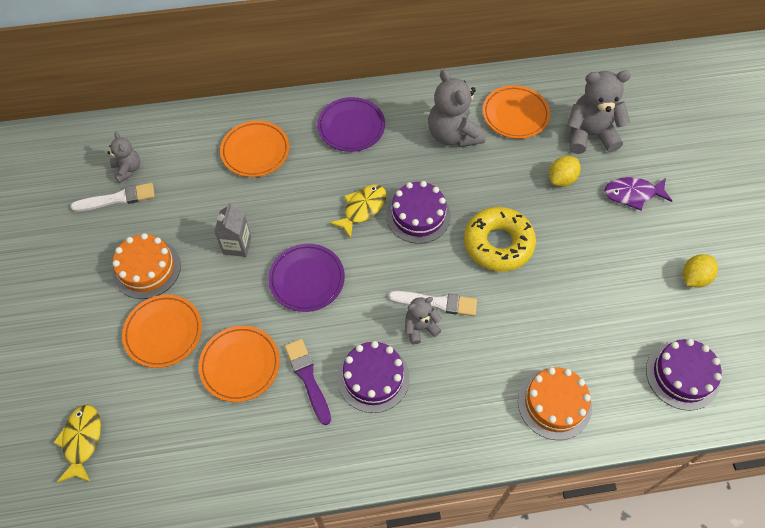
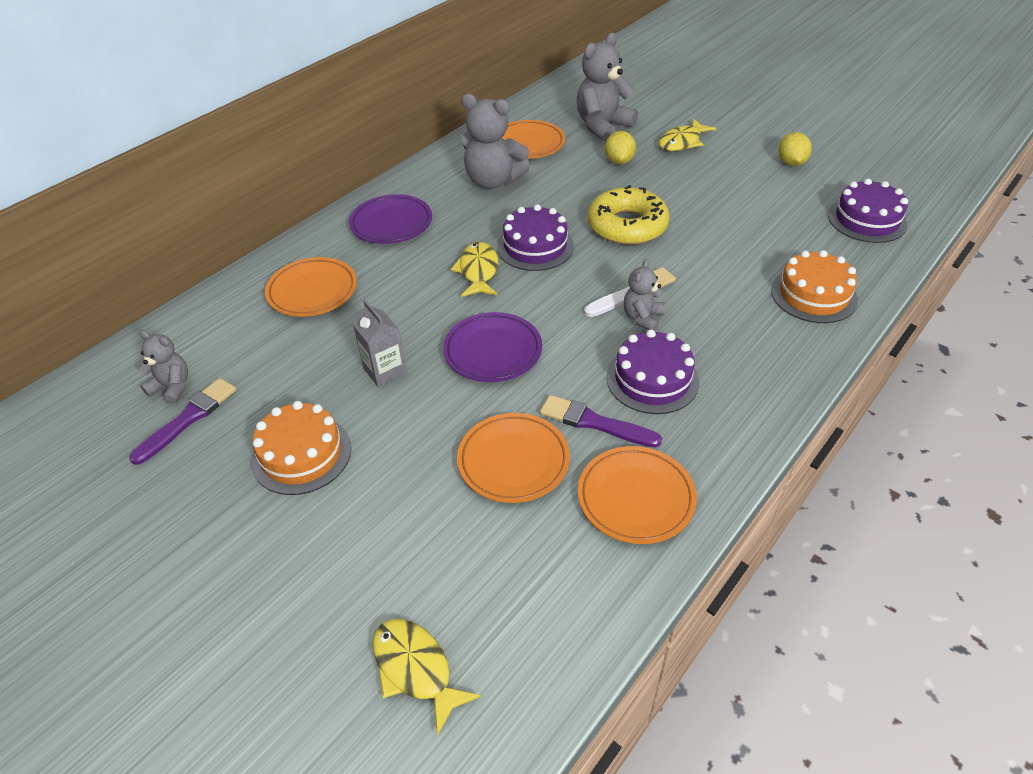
camera: 40 degrees left, 15 degrees down
(117, 198) = (188, 418): white brush -> purple brush
(163, 332) = (392, 494): orange plate -> orange plate (636, 498)
(632, 194) = (682, 142): purple fish -> yellow fish

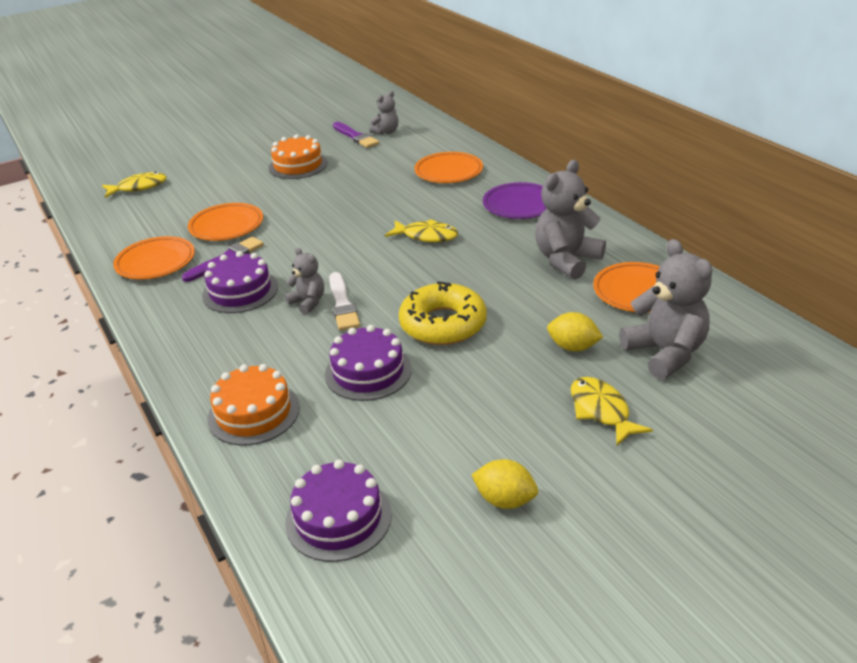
camera: 110 degrees right, 10 degrees down
(385, 371) = (344, 192): grey carton -> none
(493, 351) = (328, 231): purple plate -> none
(535, 246) = (443, 267): purple cake -> purple cake (368, 371)

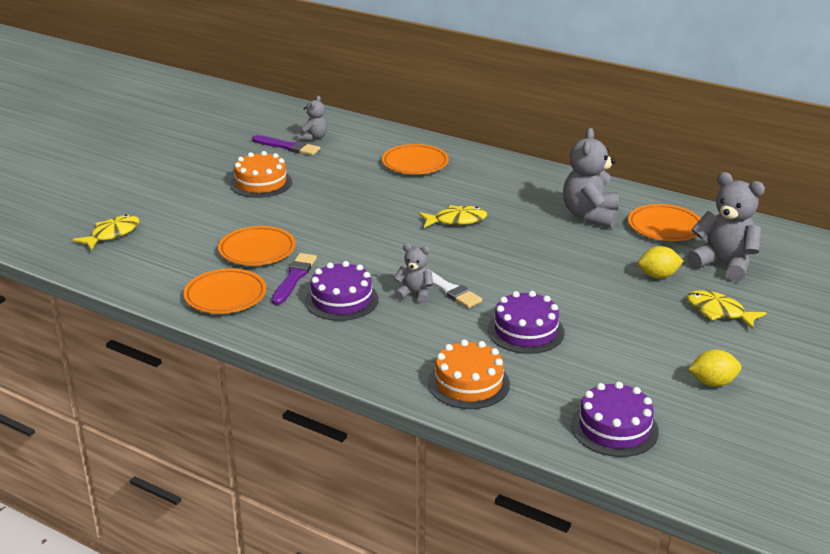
camera: 30 degrees left, 5 degrees down
(443, 324) = (545, 283): yellow donut -> none
(519, 205) = (507, 180): purple plate -> none

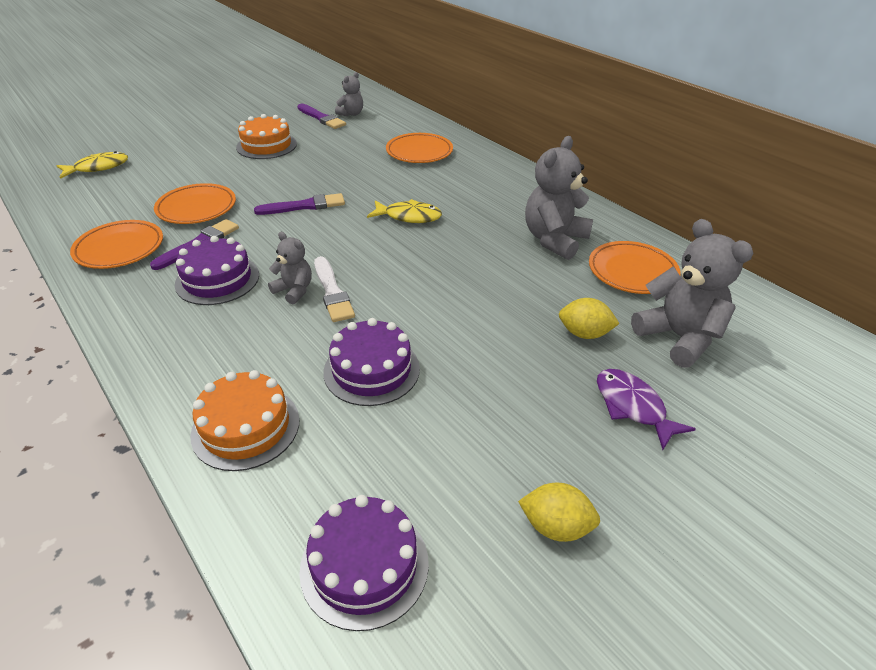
camera: 20 degrees right, 10 degrees up
(356, 229) = (304, 206): none -> purple brush
(719, 312) = (633, 407): yellow fish -> purple fish

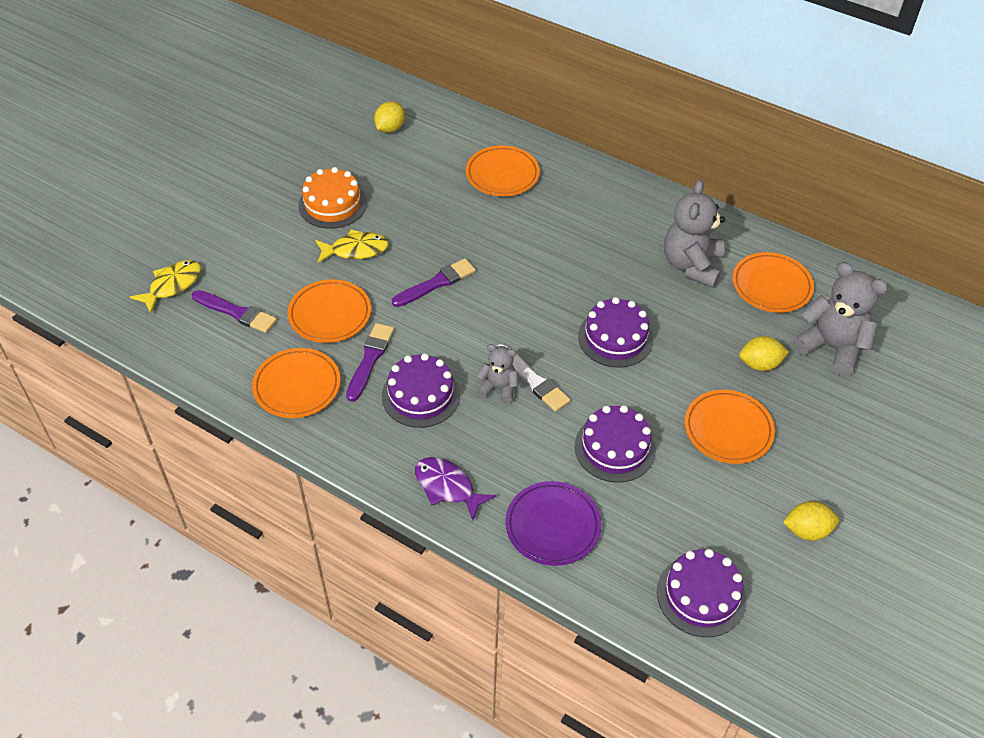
camera: 20 degrees left, 10 degrees up
(246, 427) = (552, 526): orange cake -> purple plate
(321, 118) = (362, 144): purple brush -> purple brush (236, 312)
(351, 114) = (390, 128): grey teddy bear -> yellow lemon
(409, 217) = (545, 271): yellow fish -> yellow fish (355, 250)
(439, 278) = (615, 338): none -> purple cake
(512, 385) = (728, 430): none -> orange plate
(633, 407) = (821, 422): purple fish -> purple fish (447, 487)

